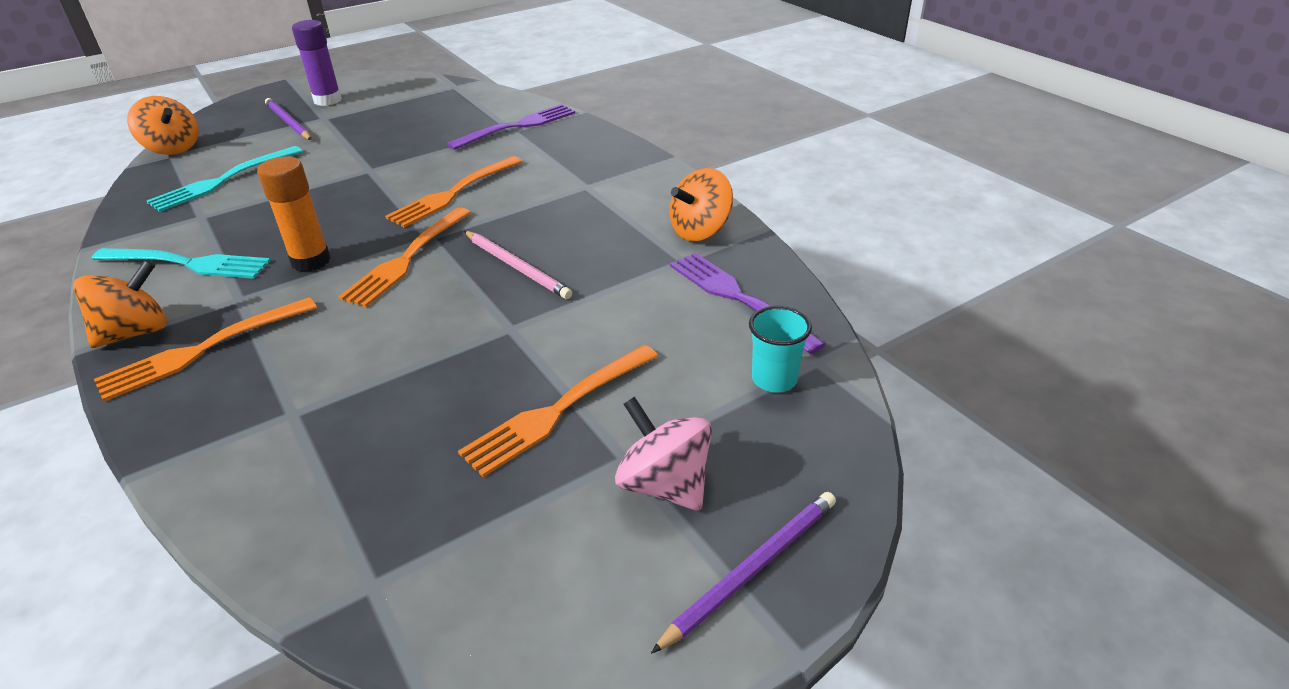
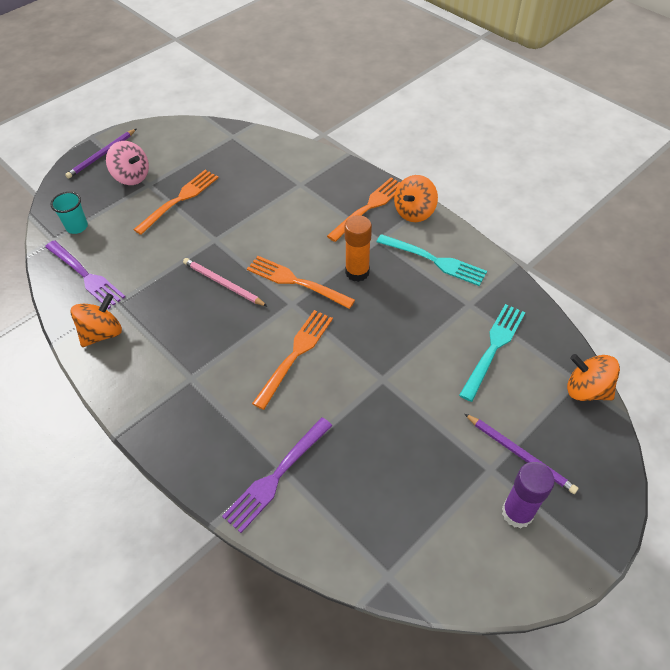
camera: 170 degrees right, 15 degrees up
(187, 263) = (434, 260): turquoise fork -> turquoise fork turned 150 degrees counterclockwise
(407, 259) = (296, 282): orange fork -> orange fork turned 75 degrees counterclockwise

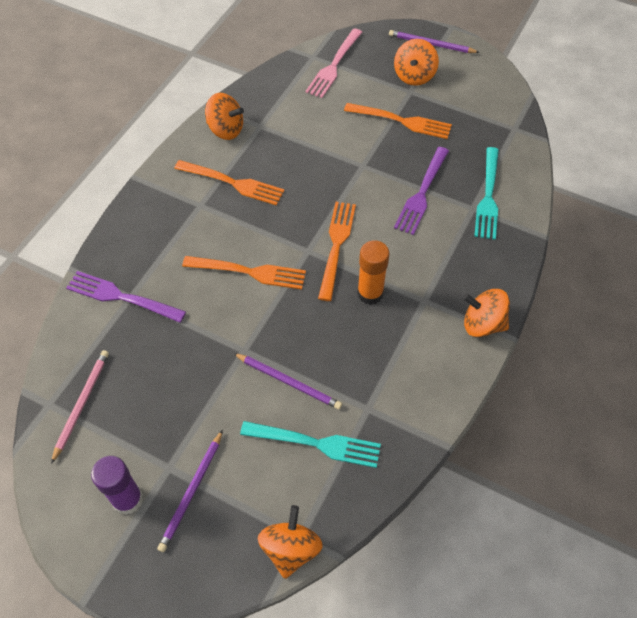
camera: 70 degrees right, 5 degrees up
(77, 227) = (334, 65): turquoise cup -> pink fork
(85, 275) = (282, 94): purple fork -> purple fork (422, 193)
(132, 177) = (414, 76): pink spinning top -> orange spinning top
(223, 283) = (311, 190): pink pencil -> pink pencil (82, 404)
(369, 207) = (468, 279): orange fork -> orange fork (233, 183)
(427, 352) = (289, 382): none -> purple pencil
(434, 260) = (417, 360): turquoise fork -> turquoise fork (488, 196)

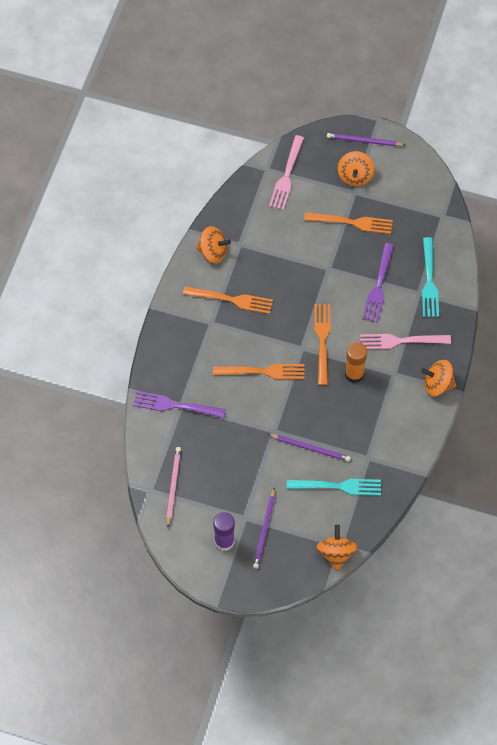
camera: 10 degrees left, 5 degrees up
(440, 261) = (401, 341): none -> pink fork

